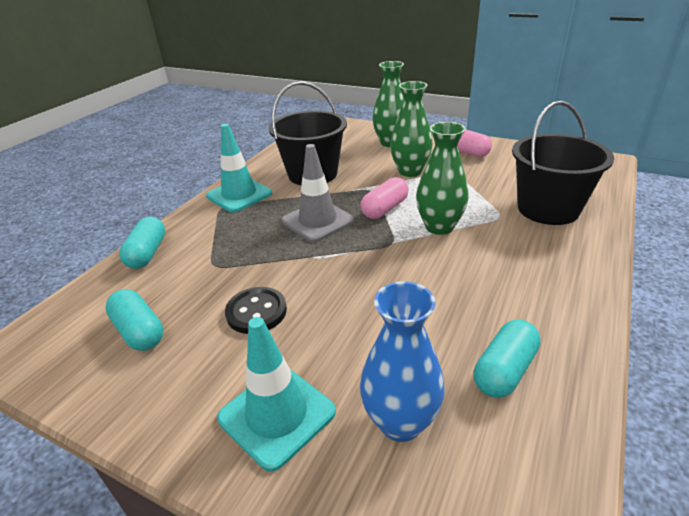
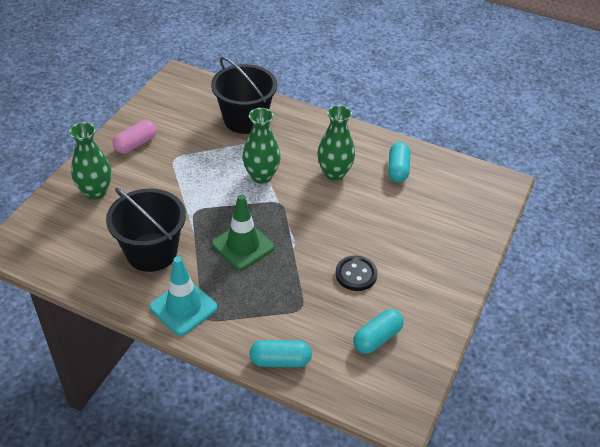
camera: 95 degrees left, 10 degrees up
(277, 415) = (435, 257): turquoise traffic cone -> none
(317, 221) = (243, 246): grey traffic cone -> green traffic cone
(385, 209) = (230, 204): pink capsule -> none
(400, 422) = (433, 210): blue vase -> none
(410, 171) = (165, 183): green vase -> green vase (334, 173)
(504, 370) = (398, 169): turquoise capsule -> turquoise capsule turned 60 degrees clockwise

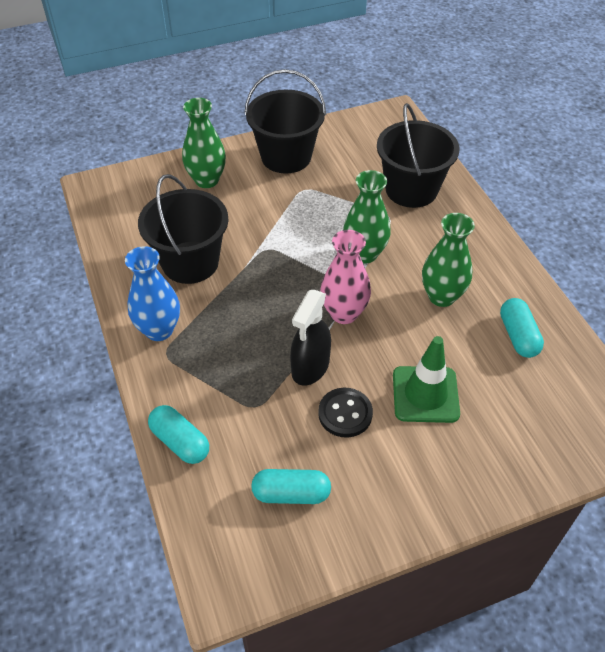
camera: 45 degrees right, 5 degrees up
(136, 144) = (286, 157): pink capsule -> black bucket
(183, 307) = (159, 330): turquoise traffic cone -> blue vase
(243, 246) = (271, 309): green traffic cone -> green traffic cone (425, 394)
(290, 219) = (344, 313): none -> pink vase
(306, 263) = (310, 367): none -> black spray bottle
(398, 169) = (518, 336): turquoise capsule -> turquoise capsule turned 60 degrees counterclockwise

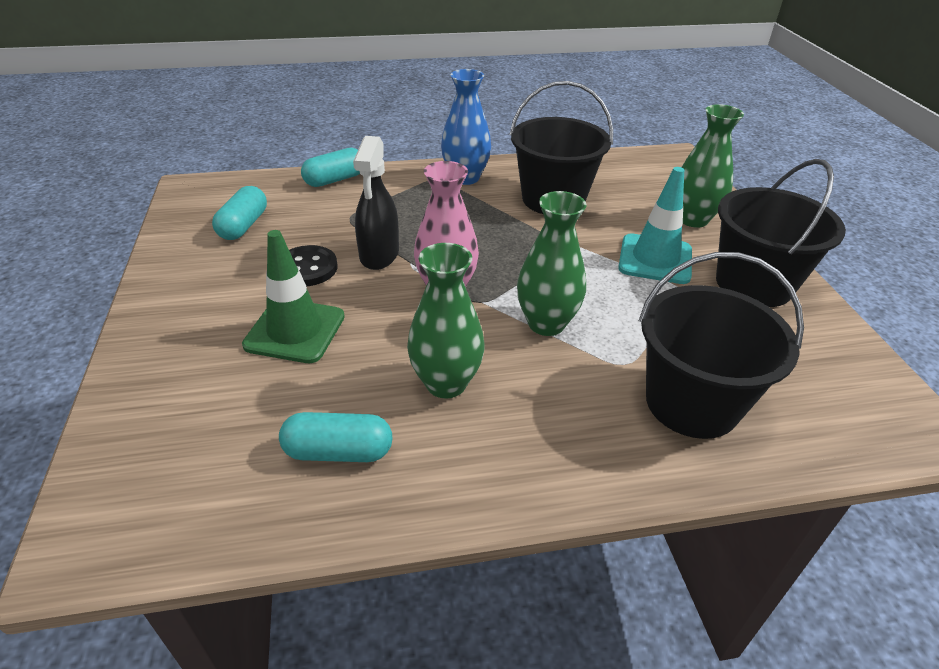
camera: 100 degrees right, 10 degrees down
(269, 201) = (655, 259): none -> turquoise traffic cone
(310, 367) = (379, 255): black spray bottle -> black spray bottle turned 120 degrees counterclockwise

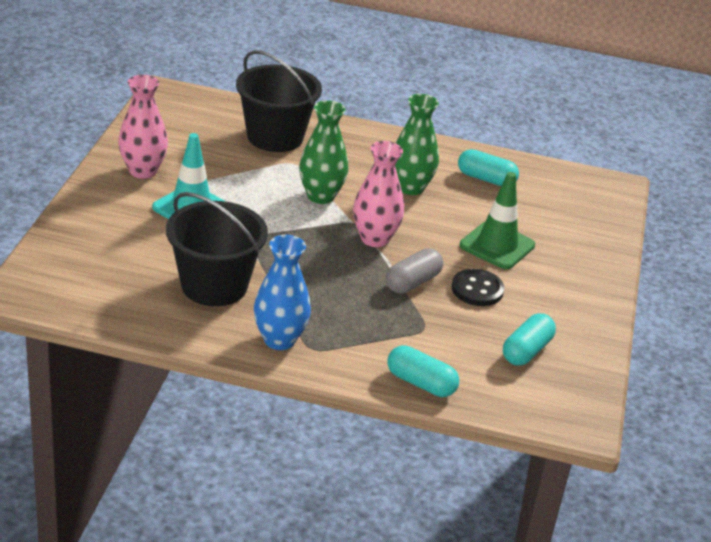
camera: 160 degrees left, 5 degrees down
(335, 180) = (420, 383): turquoise capsule -> turquoise capsule turned 45 degrees clockwise
(379, 255) = (413, 282): black spray bottle -> grey capsule
(693, 219) = (112, 226): green vase -> none
(753, 284) = (143, 171): black bucket -> pink vase

